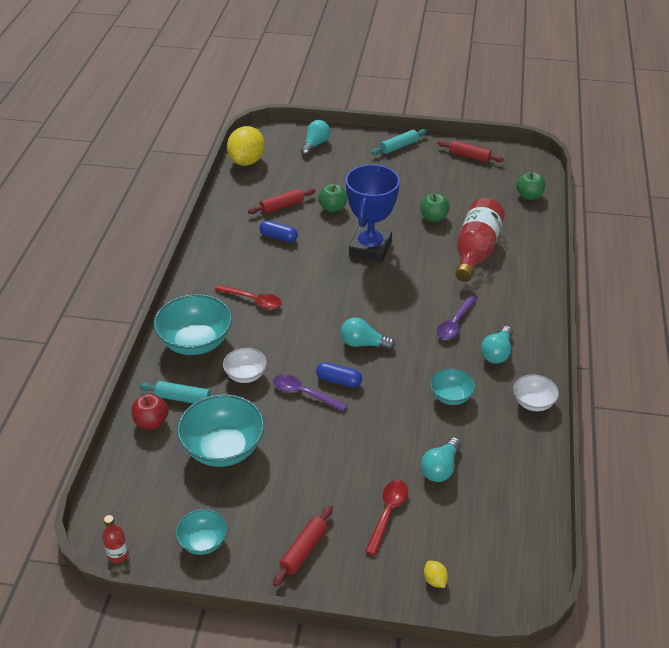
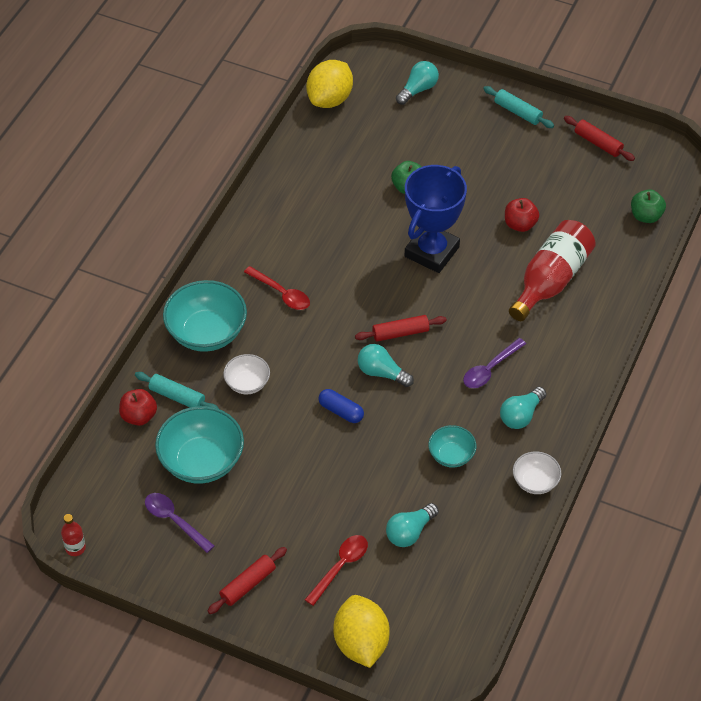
camera: 15 degrees right, 10 degrees up
(203, 541) = (156, 554): turquoise bowl -> none
(278, 237) = (334, 216): blue capsule -> none
(282, 206) = (351, 173): red rolling pin -> red rolling pin (400, 333)
(304, 393) = (300, 418): purple spoon -> purple spoon (174, 520)
(399, 146) = (517, 112): turquoise rolling pin -> turquoise rolling pin turned 60 degrees clockwise
(433, 218) = (520, 224): green apple -> red apple
(435, 580) = (361, 643): yellow lemon -> yellow lemon, size x2.48

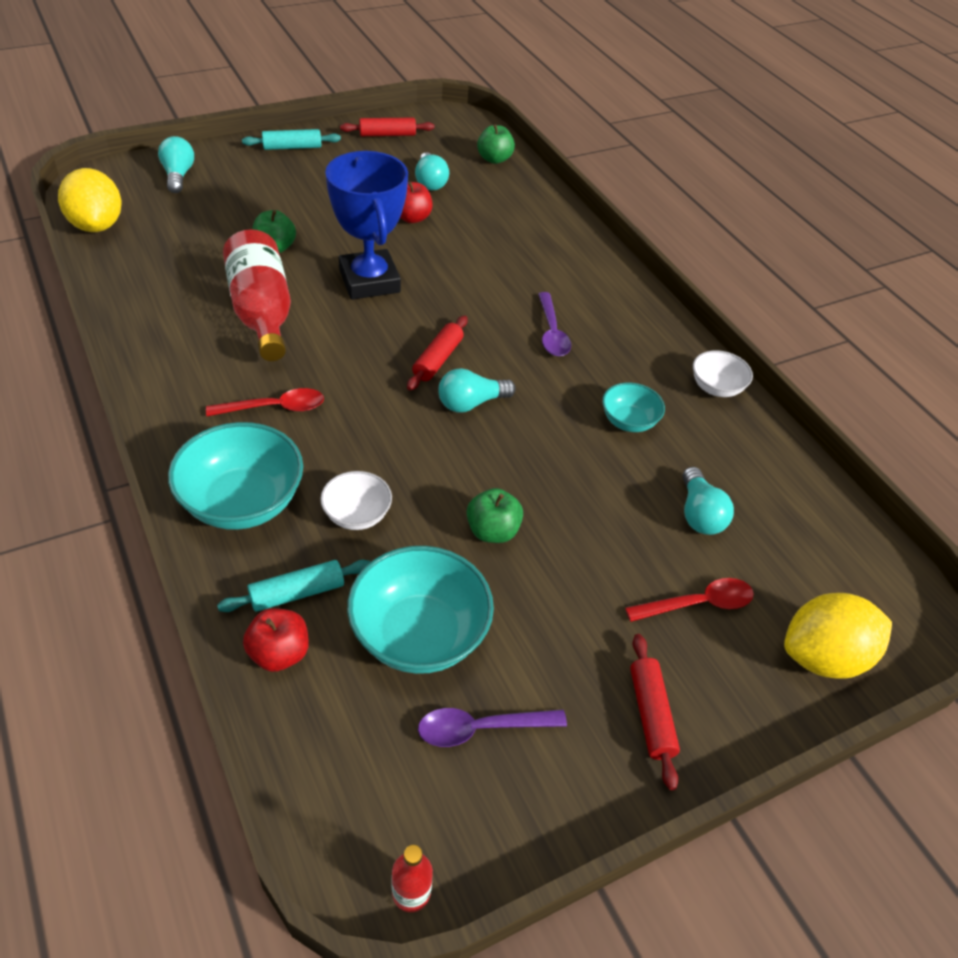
camera: 55 degrees left, 5 degrees down
(296, 446) = (492, 531): none -> green apple
(340, 567) = (698, 604): red spoon -> red spoon turned 90 degrees clockwise
(341, 411) = (484, 464): blue capsule -> none
(361, 643) = (823, 657): yellow lemon -> yellow lemon turned 45 degrees counterclockwise
(521, 415) = (628, 348): turquoise light bulb -> turquoise light bulb (430, 182)
(550, 280) = (495, 240): red bottle -> red bottle (262, 312)

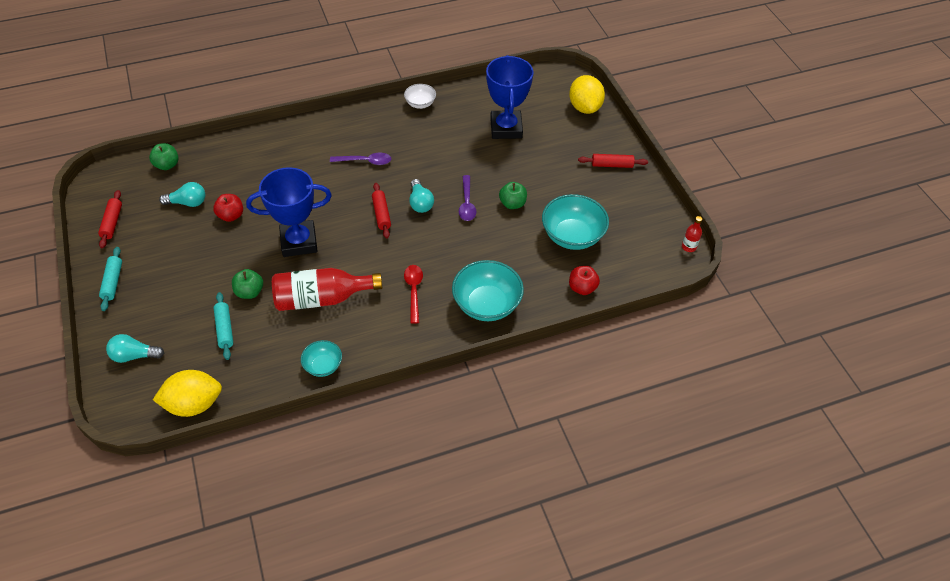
camera: 80 degrees left, 5 degrees up
(297, 593) = (547, 281): turquoise rolling pin -> turquoise rolling pin (224, 329)
(357, 515) = (498, 256): white bowl -> none
(438, 359) = (381, 214): red rolling pin -> red rolling pin turned 45 degrees clockwise
(481, 728) = (619, 219): purple spoon -> purple spoon (467, 203)
(628, 421) = (441, 142): turquoise bowl -> turquoise bowl (323, 366)
(698, 604) = (557, 139): red spoon -> none
(699, 514) = (506, 128): turquoise light bulb -> blue trophy

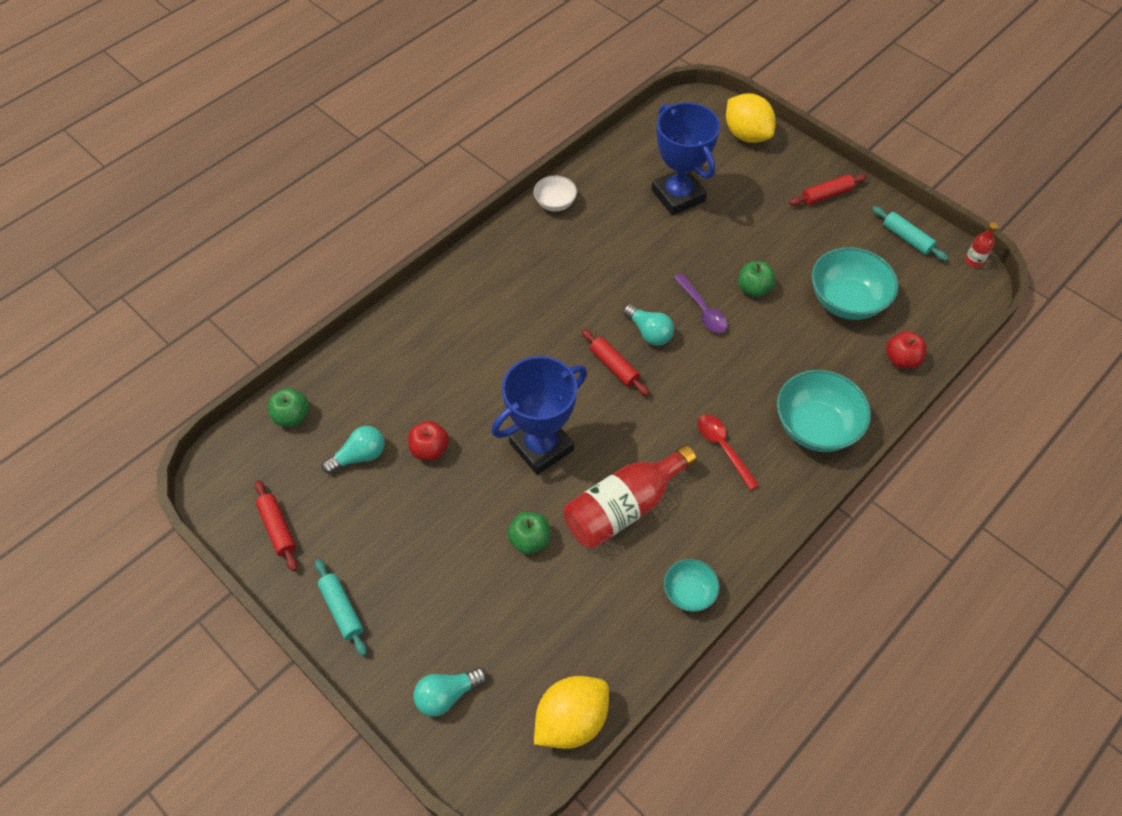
camera: 25 degrees left, 5 degrees up
(224, 329) = (535, 603): turquoise rolling pin -> turquoise rolling pin (907, 238)
(365, 161) = (544, 306): purple spoon -> none

